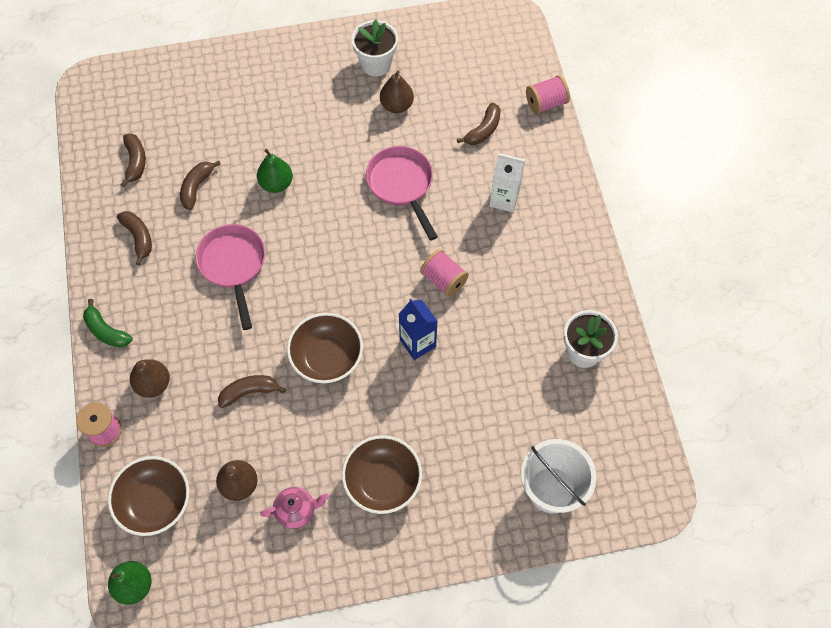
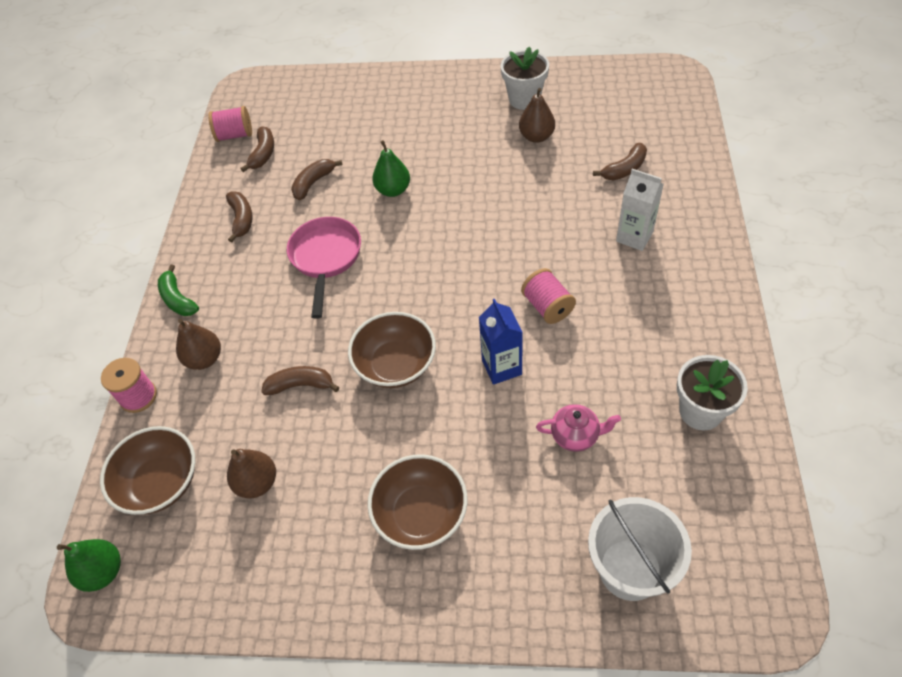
camera: 20 degrees right, 10 degrees down
(296, 511) = (311, 526): pink teapot -> pink teapot (575, 436)
(402, 185) = (523, 209): pink pan -> none
(545, 103) = (699, 153): pink spool -> pink spool (235, 135)

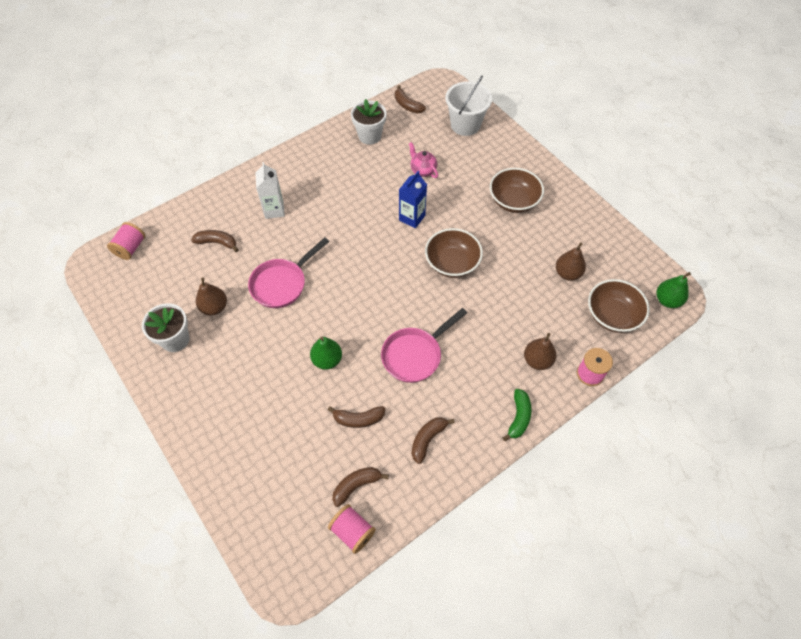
camera: 135 degrees left, 5 degrees up
(301, 385) = (504, 297): brown banana -> brown banana (407, 105)
(517, 197) = (282, 284): none -> pink pan
(547, 307) = (357, 221): pink spool -> pink spool (131, 248)

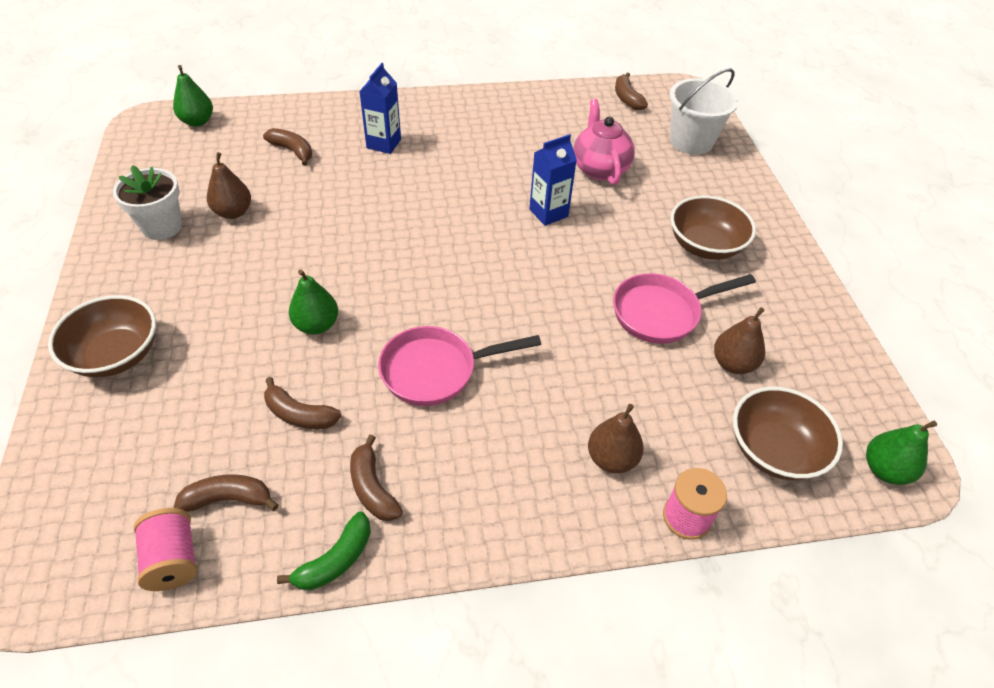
camera: 25 degrees right, 10 degrees down
(131, 248) = (197, 121): pink spool -> green pear
(274, 210) = (383, 144): white carton -> blue carton
(282, 284) = (331, 220): pink pan -> pink pan (661, 313)
(369, 136) = (556, 112): white flower pot -> none
(423, 170) = (600, 168): pink teapot -> pink teapot, size x1.56
(427, 439) = (372, 488): brown banana -> brown banana turned 90 degrees counterclockwise
(452, 263) = (567, 283): brown bowl -> brown bowl (116, 355)
(518, 417) = (529, 525): green banana -> green banana (335, 560)

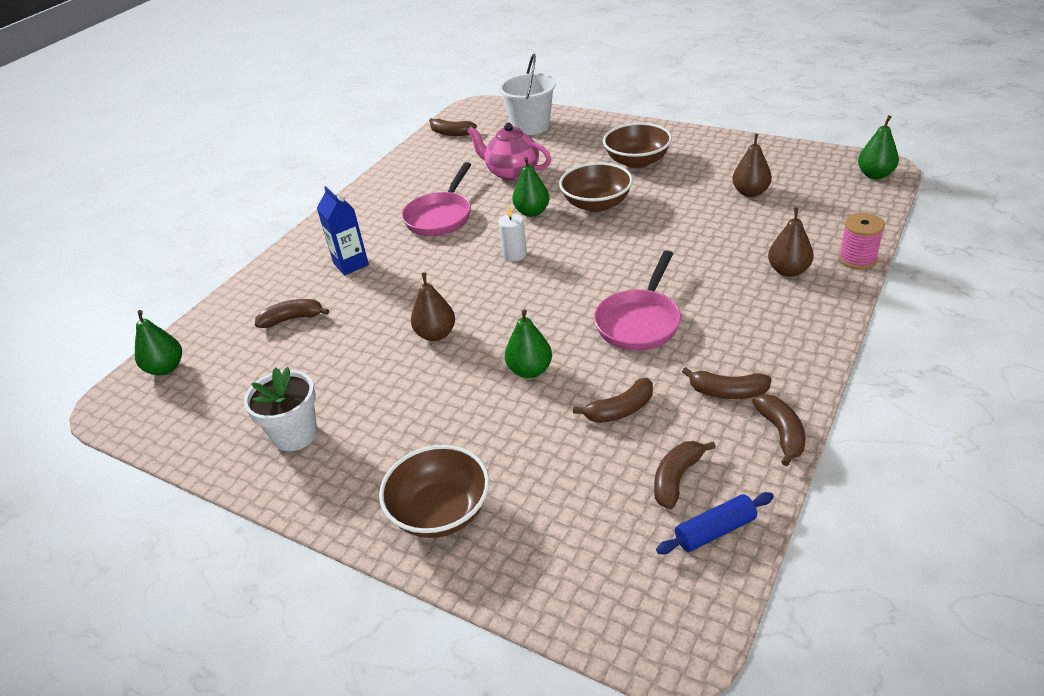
camera: 45 degrees left, 10 degrees down
(173, 560) = (715, 531): pink spool -> blue rolling pin
(233, 212) = (332, 380): brown pear -> brown pear (436, 334)
(335, 560) = (781, 433): green banana -> brown banana
(473, 234) = (515, 254): none -> white candle
(548, 213) = (532, 212): blue carton -> green pear
(661, 313) = (680, 202): pink pan -> pink pan (441, 217)
(774, 450) = (831, 206): brown bowl -> brown bowl (596, 204)

